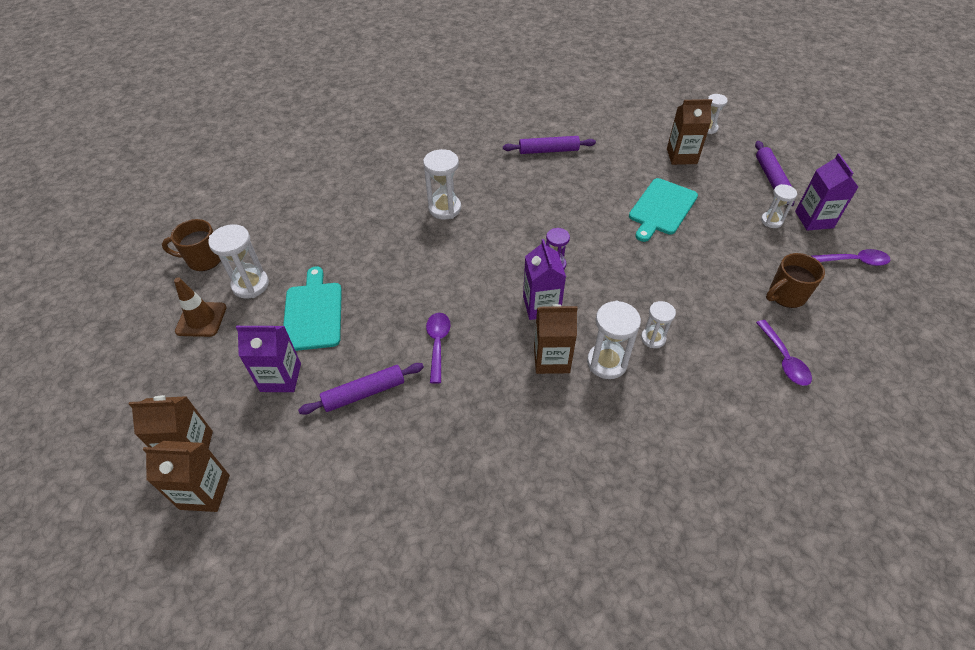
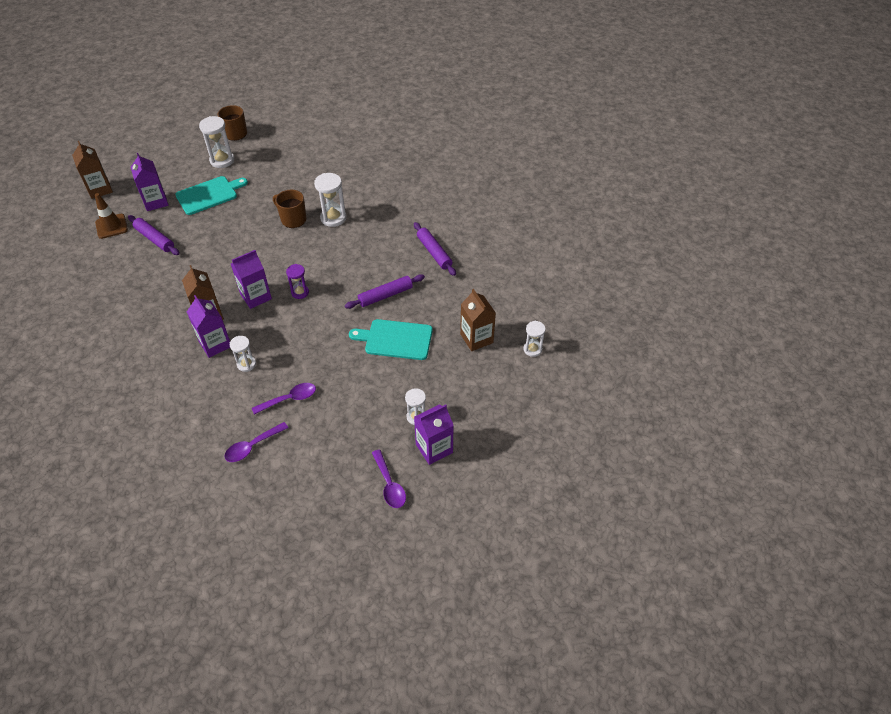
camera: 65 degrees right, 0 degrees up
(201, 319) = (188, 154): brown traffic cone -> brown traffic cone (111, 226)
(205, 492) = (75, 206): brown carton -> none
(437, 344) = (203, 257): purple spoon -> purple spoon (289, 399)
(607, 362) = (215, 344): white hourglass -> purple carton
(771, 178) = (480, 408): purple rolling pin -> purple rolling pin (385, 295)
(786, 295) = (324, 439): brown mug -> brown mug (293, 219)

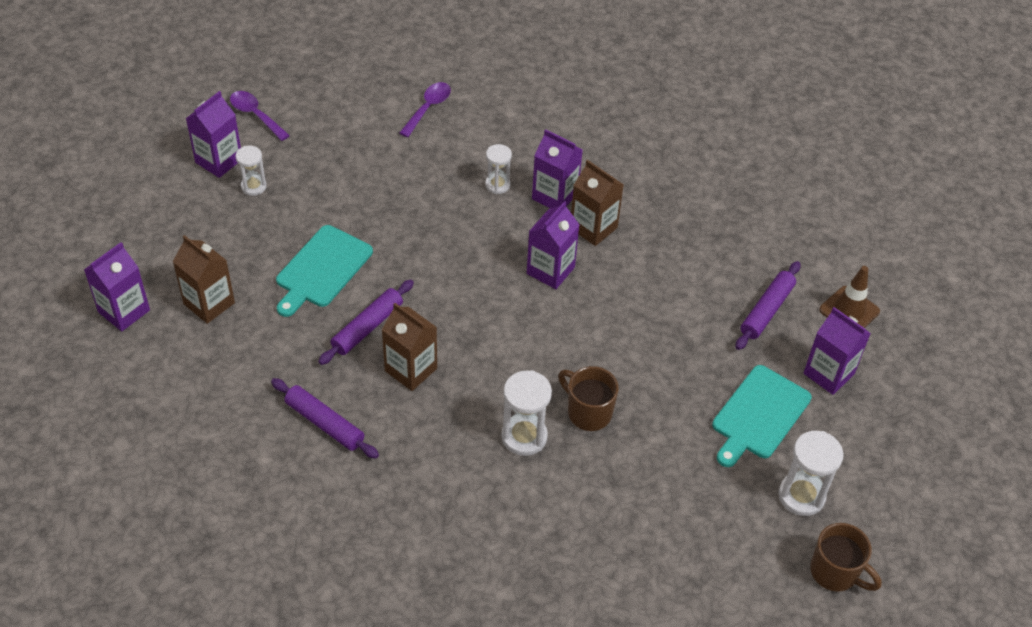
camera: 155 degrees right, 0 degrees up
(100, 189) = (937, 367): brown carton -> brown carton (411, 369)
(155, 239) = (766, 310): purple rolling pin -> purple rolling pin turned 75 degrees counterclockwise
(289, 399) = (418, 163): purple spoon -> none
(293, 219) = (588, 412): brown mug -> brown mug turned 150 degrees counterclockwise
(300, 292) = (493, 295): purple hourglass -> none
(395, 339) = (322, 269): turquoise cutting board -> turquoise cutting board turned 135 degrees clockwise
(532, 349) = (124, 311): white hourglass -> purple carton

